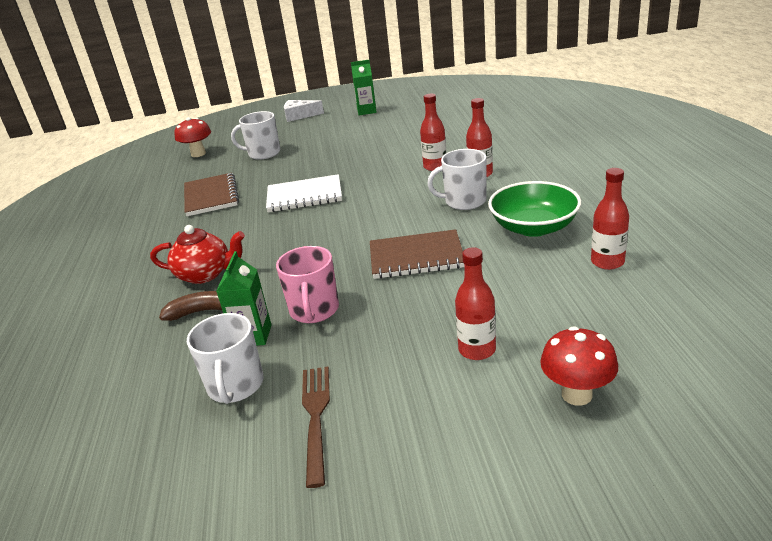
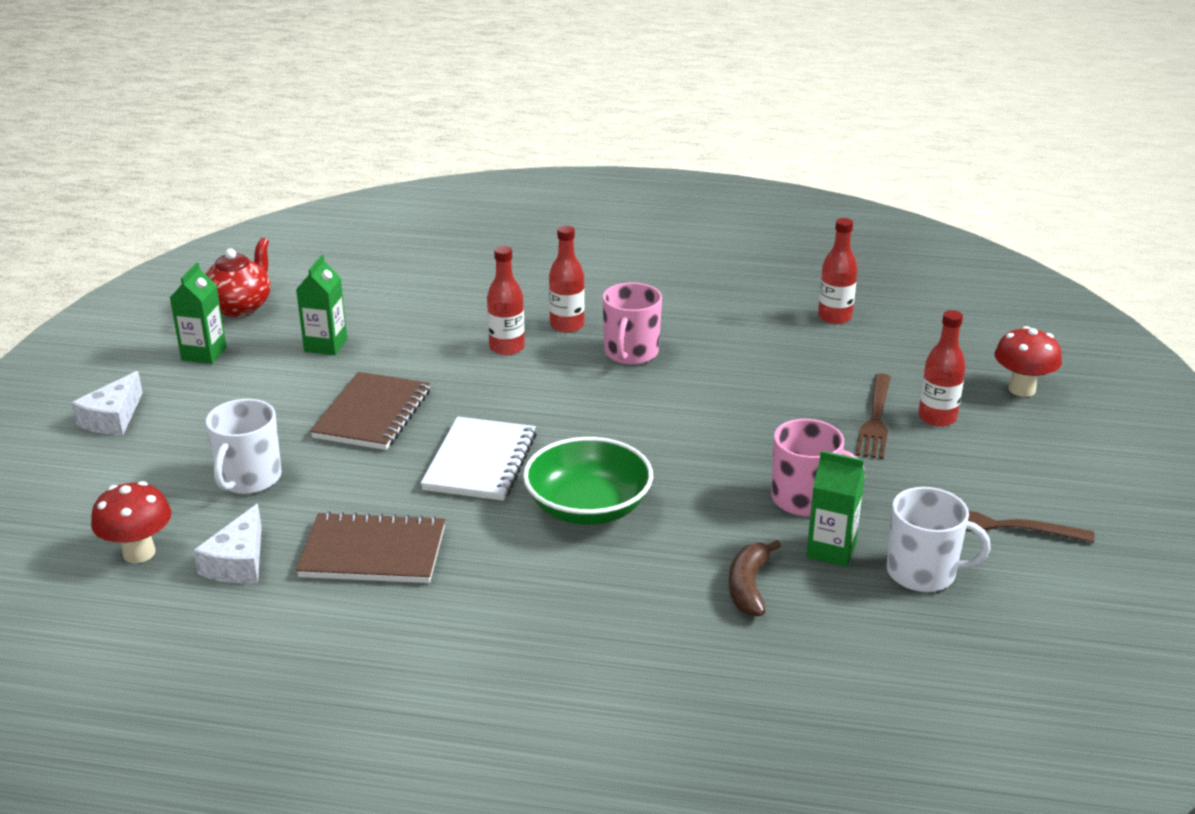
camera: 75 degrees left, 0 degrees up
(196, 173) = (238, 562): none -> white cheese
(205, 274) = (648, 577): red teapot -> red teapot (240, 306)
(396, 128) = (326, 345): none -> green carton
(416, 257) = (739, 412): brown notebook -> brown notebook (372, 414)
(449, 318) = (875, 419): none -> brown fork
(464, 201) = (630, 353): white mug -> pink mug
(533, 227) = (734, 331): green bowl -> green bowl (588, 507)

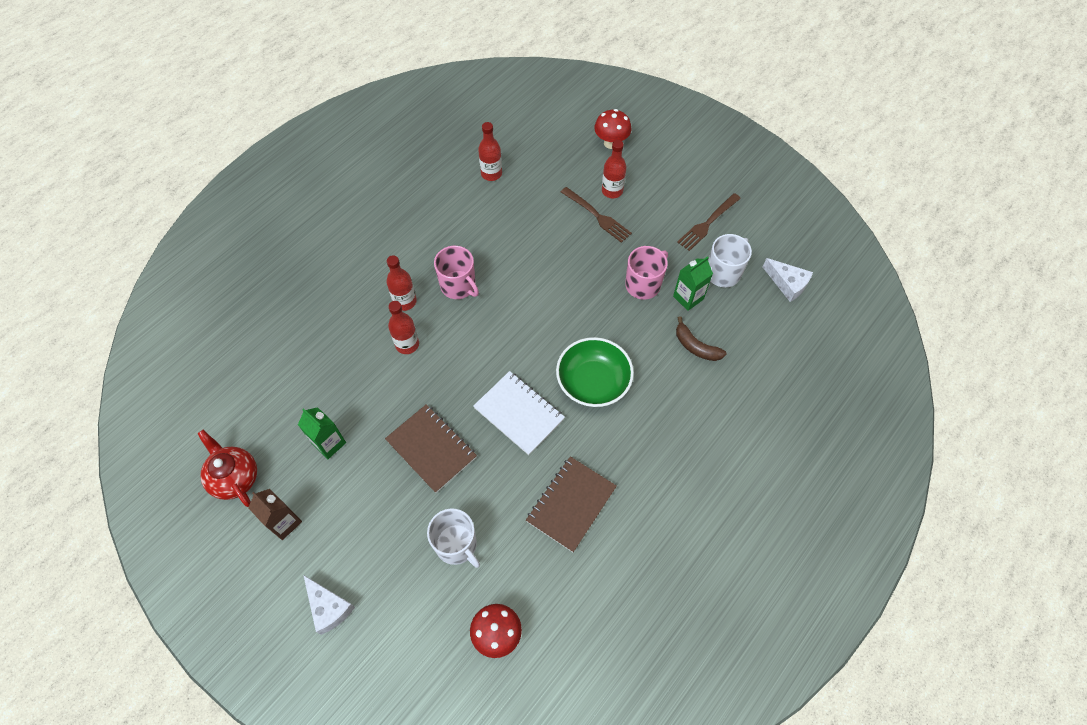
camera: 60 degrees left, 30 degrees up
(204, 354) = (284, 522): green carton -> brown carton
(238, 562) = (539, 580): white cheese -> white cheese (787, 283)

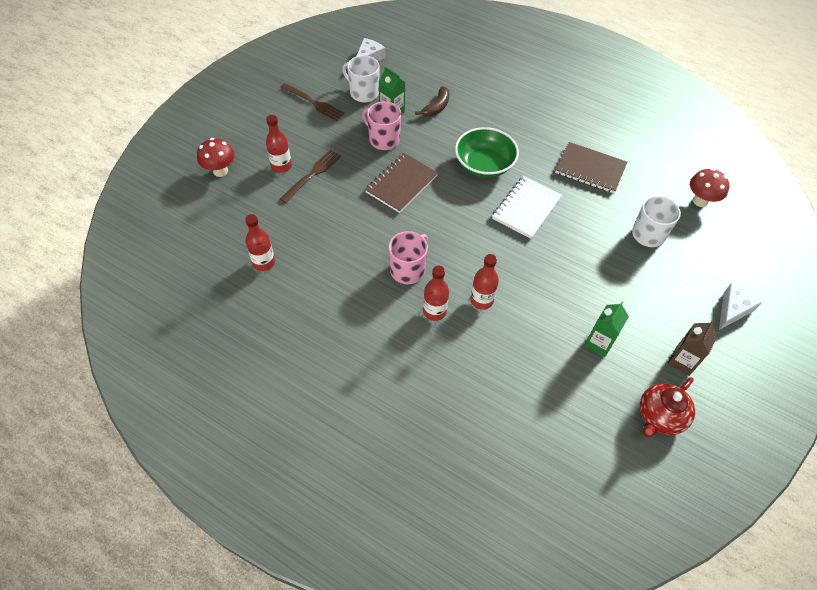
camera: 100 degrees left, 5 degrees down
(431, 449) = (577, 263): brown notebook -> brown notebook (401, 184)

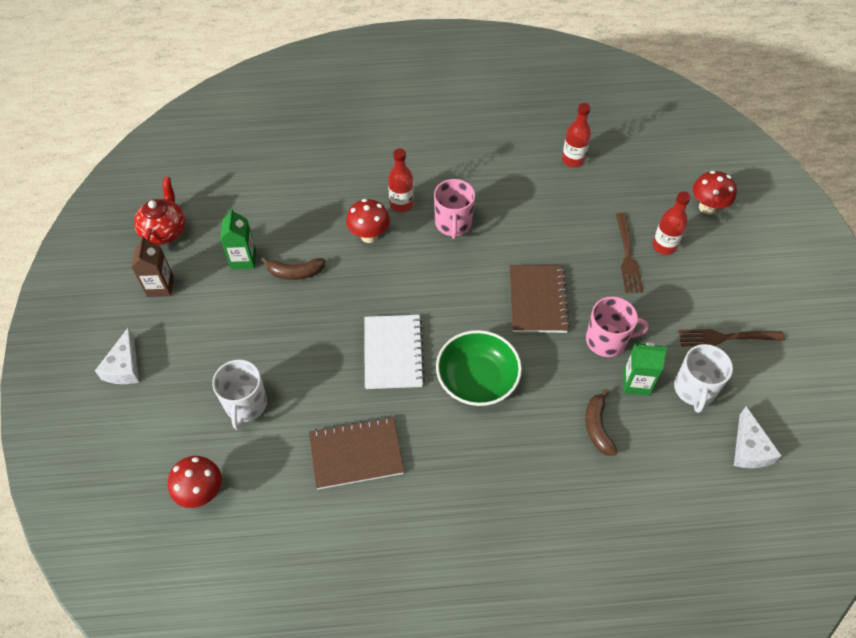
camera: 145 degrees right, 0 degrees up
(363, 93) = (694, 389): white mug -> white mug turned 105 degrees clockwise
(481, 300) = (369, 236): red bottle -> red mushroom
(561, 305) = (295, 273): none -> brown banana

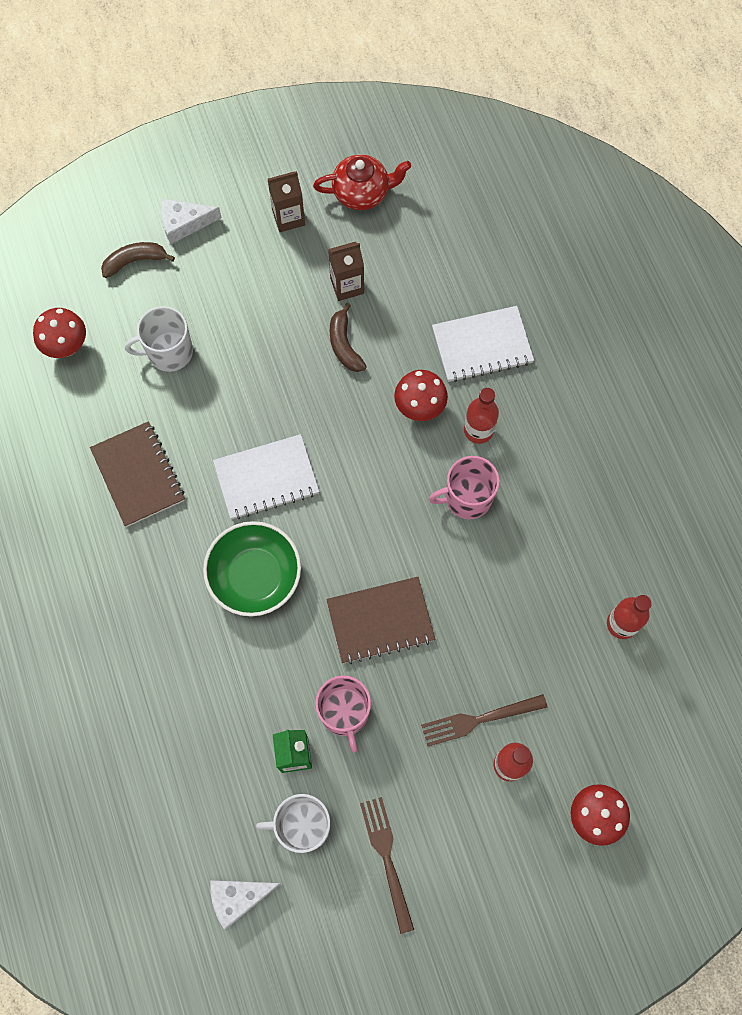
camera: 75 degrees right, 15 degrees up
(243, 259) = (347, 286): green carton -> brown carton
(333, 186) = (482, 346): none -> white notebook
(597, 427) = (226, 719): brown banana -> brown banana (135, 261)

